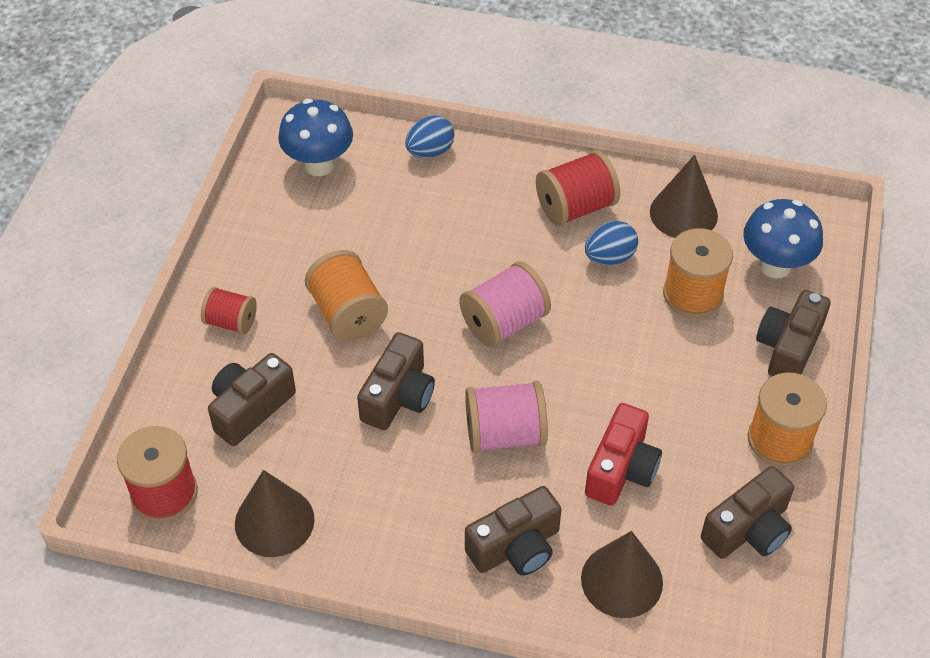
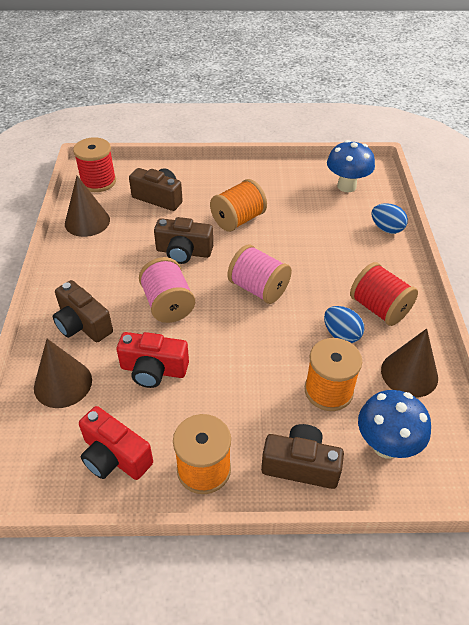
camera: 75 degrees right, 5 degrees down
(231, 322) = (215, 179): red spool -> none
(748, 529) = (114, 456): brown camera -> red camera

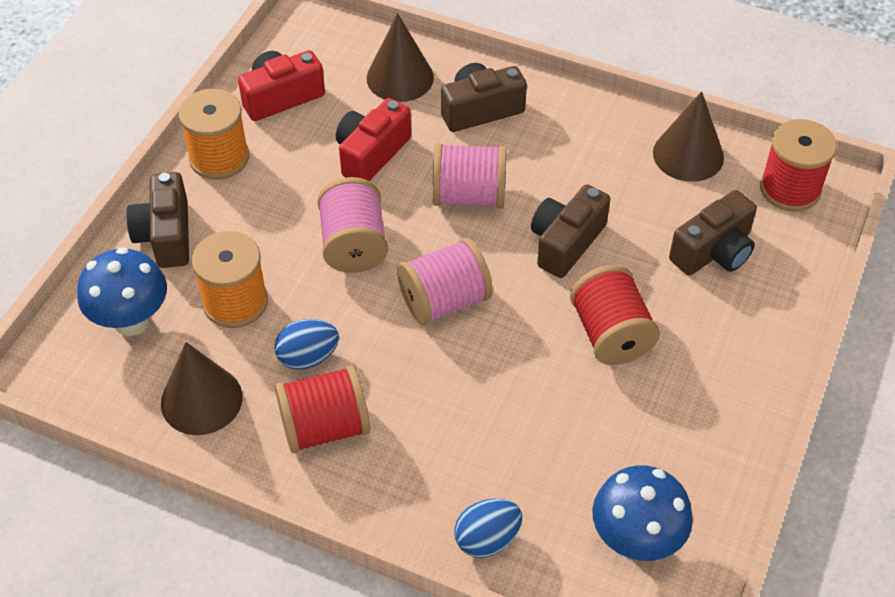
camera: 115 degrees right, 5 degrees up
(238, 220) = (610, 334): orange spool -> red spool
(242, 347) = (353, 245): none -> pink spool
(300, 465) = (166, 235): brown camera -> brown camera turned 135 degrees clockwise

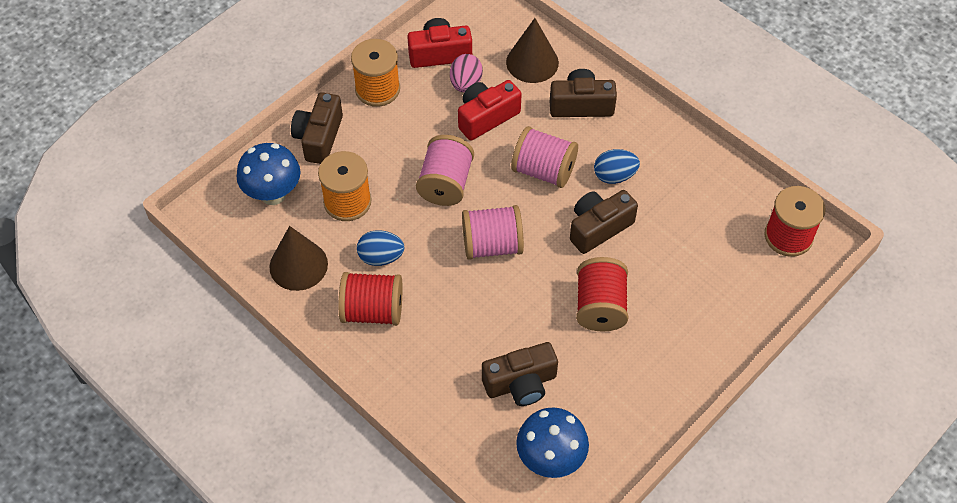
camera: 20 degrees right, 5 degrees up
(328, 123) = (465, 84): none -> pink egg
(487, 539) = (449, 424): blue egg -> blue egg (614, 176)
(688, 155) = (722, 186): brown cone -> none
(713, 251) = (705, 268): brown camera -> brown camera (521, 383)

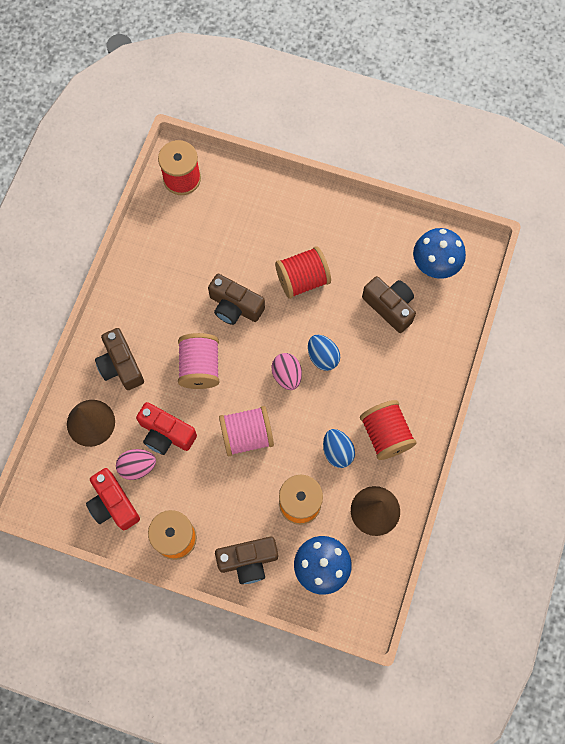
camera: 115 degrees left, 15 degrees up
(492, 245) = (287, 375): pink spool -> pink egg
(614, 176) = (181, 313): blue egg -> blue egg (322, 357)

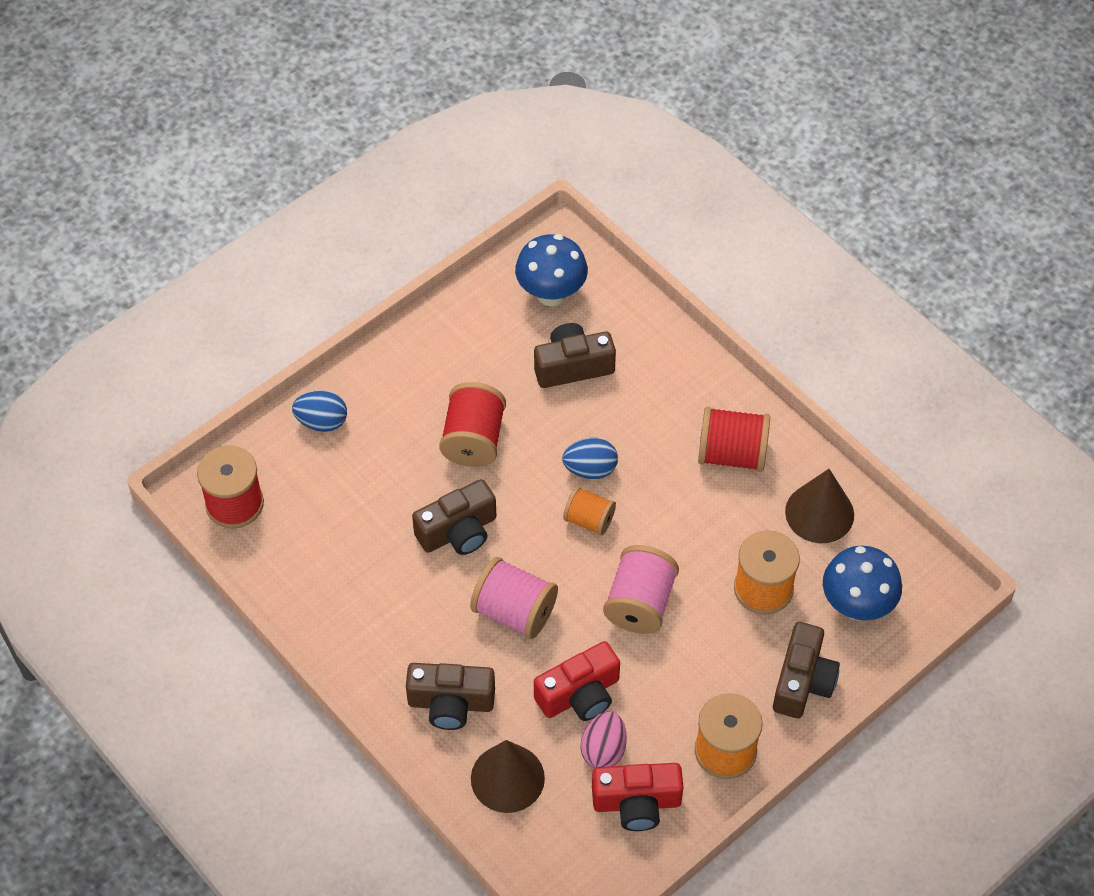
camera: 60 degrees left, 15 degrees down
(287, 375) = (589, 520): pink egg -> orange spool
(337, 451) = (722, 515): blue egg -> blue egg (322, 422)

